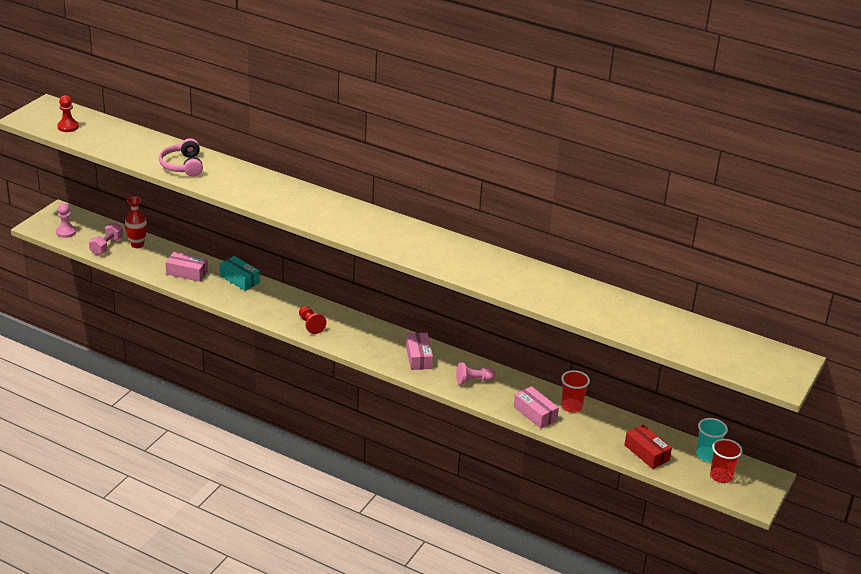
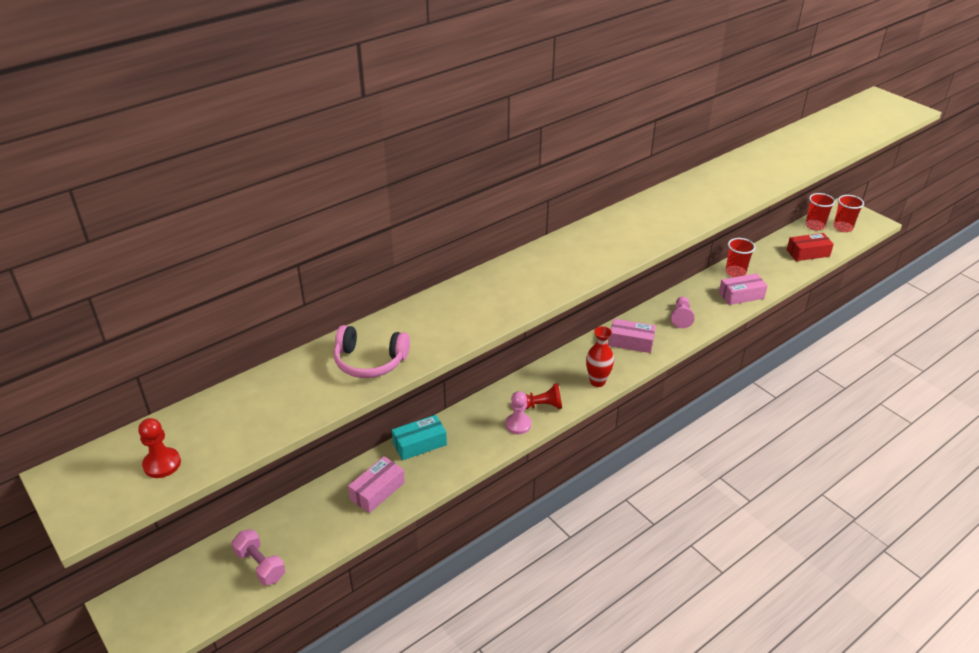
camera: 65 degrees left, 5 degrees up
(66, 232) = (188, 609): pink pawn -> pink pawn (518, 424)
(137, 245) = (279, 529): red vase -> red vase (597, 381)
(707, 455) = (814, 226): turquoise cup -> red cup

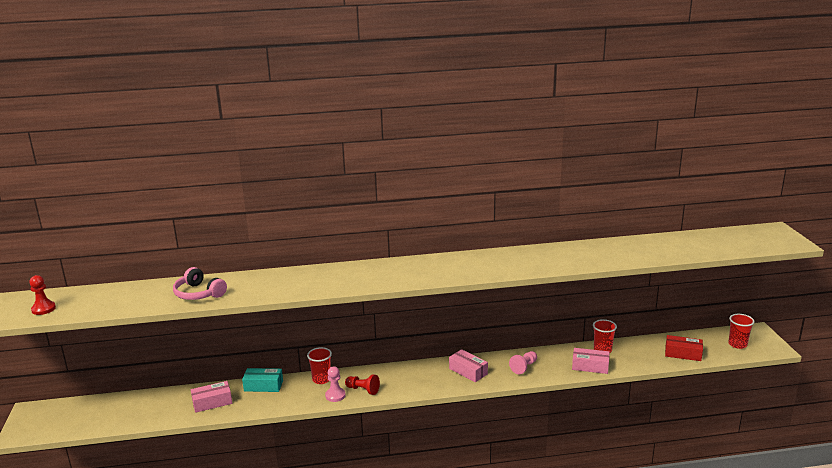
camera: 30 degrees right, 15 degrees down
(260, 565) = (111, 417): pink dumbbell -> none
(597, 381) = (417, 388): red vase -> none
(814, 226) = (711, 336): red cup -> red cup (321, 379)

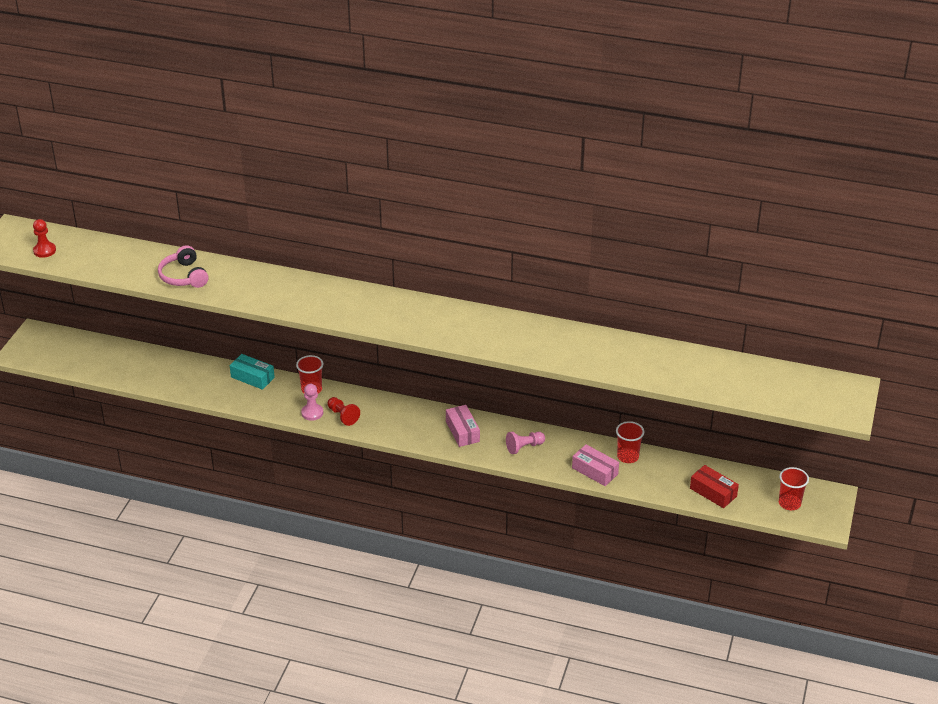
camera: 25 degrees right, 15 degrees up
(212, 402) = (195, 380): pink box -> none

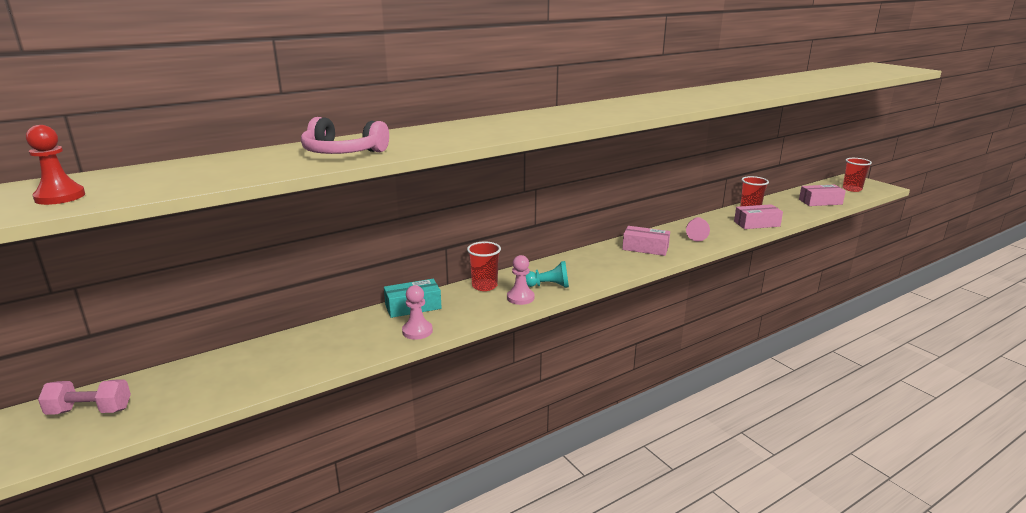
camera: 50 degrees left, 15 degrees down
(56, 345) = (90, 411): none -> pink dumbbell
(227, 396) = (417, 331): none -> pink pawn
(343, 416) = (548, 286): red pawn -> turquoise pawn
(713, 492) = (820, 202): red box -> pink box

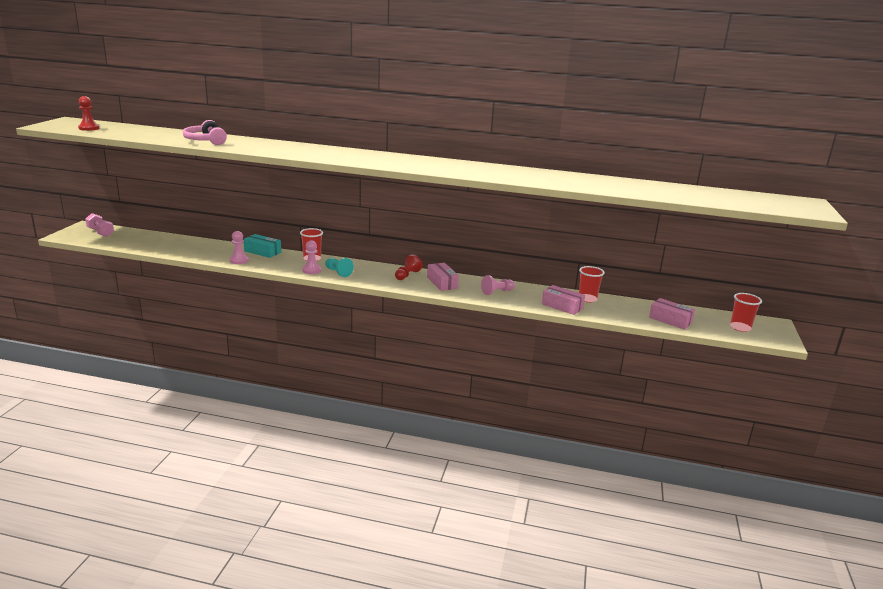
camera: 45 degrees right, 0 degrees up
(605, 256) = (407, 275): none -> red pawn

